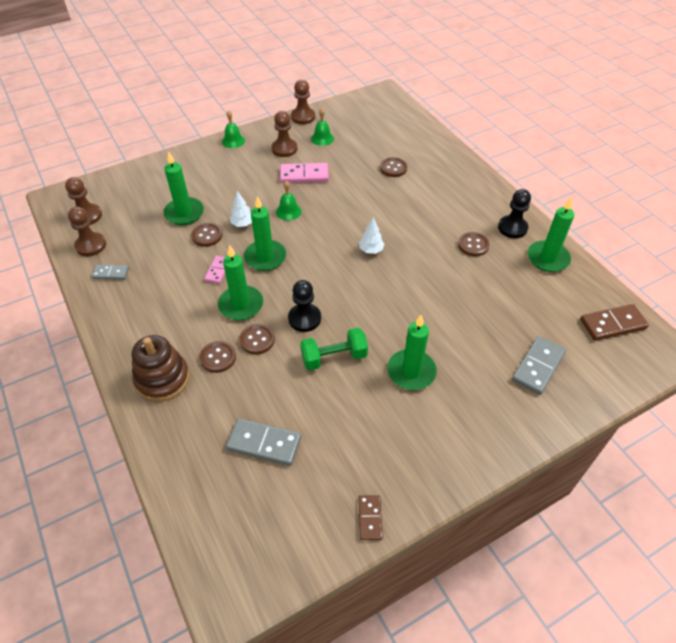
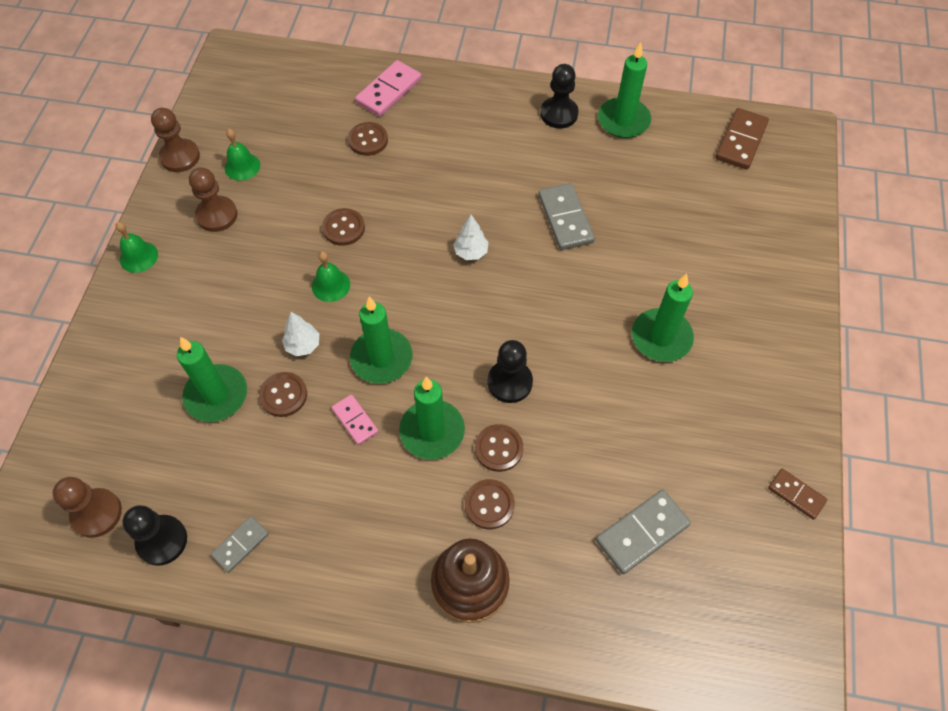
camera: 50 degrees left, 10 degrees up
(91, 245) = (162, 541): brown pawn -> black pawn
(304, 175) = (286, 228): pink domino -> pink domino (389, 91)
(334, 357) = (586, 391): green dumbbell -> none
(473, 245) = (550, 162): brown button -> brown button (343, 228)
(538, 367) = (740, 233): grey domino -> grey domino (565, 219)

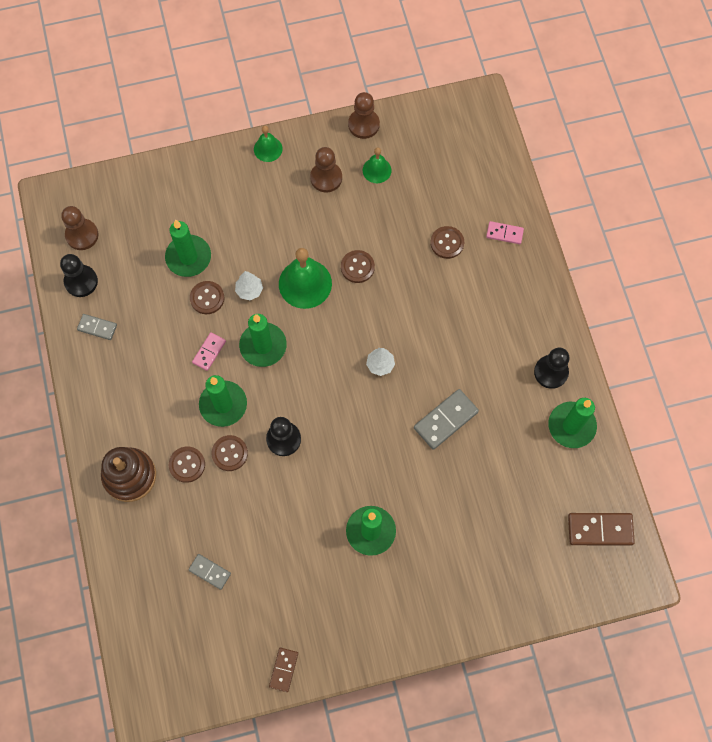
camera: 65 degrees right, 10 degrees up
(331, 285) = (305, 283): green bell -> green bell, size x1.78
(389, 91) = (504, 233): pink domino -> pink domino, size x0.60
(642, 532) = (210, 572): grey domino -> grey domino, size x0.60

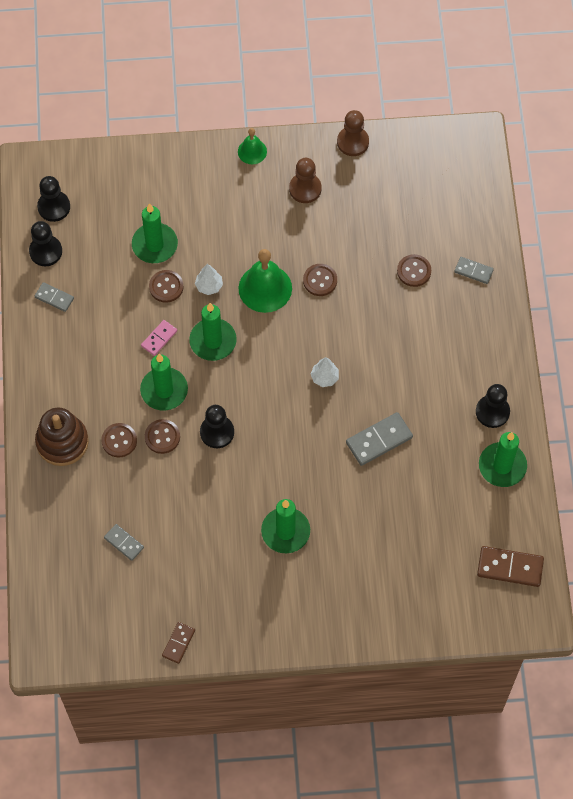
camera: 10 degrees right, 5 degrees down
(82, 235) = (54, 207): brown pawn -> black pawn
(377, 170) = (357, 189): green bell -> none
(504, 233) = (473, 271): pink domino -> grey domino

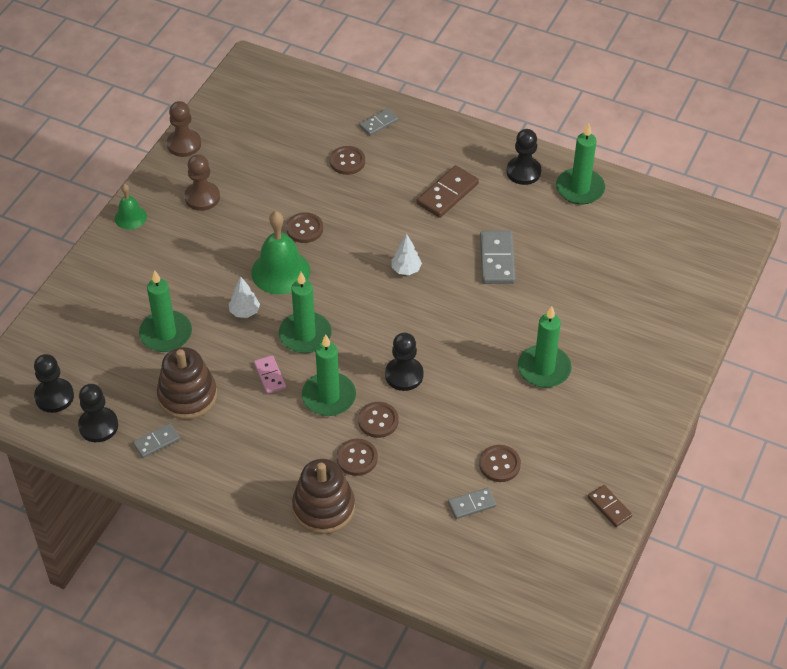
camera: 60 degrees left, 15 degrees down
(107, 293) = (187, 396): none -> brown stacking toy
(166, 287) = (218, 345): brown button -> brown button (499, 464)
(510, 567) = (680, 227): brown domino -> brown domino (447, 194)

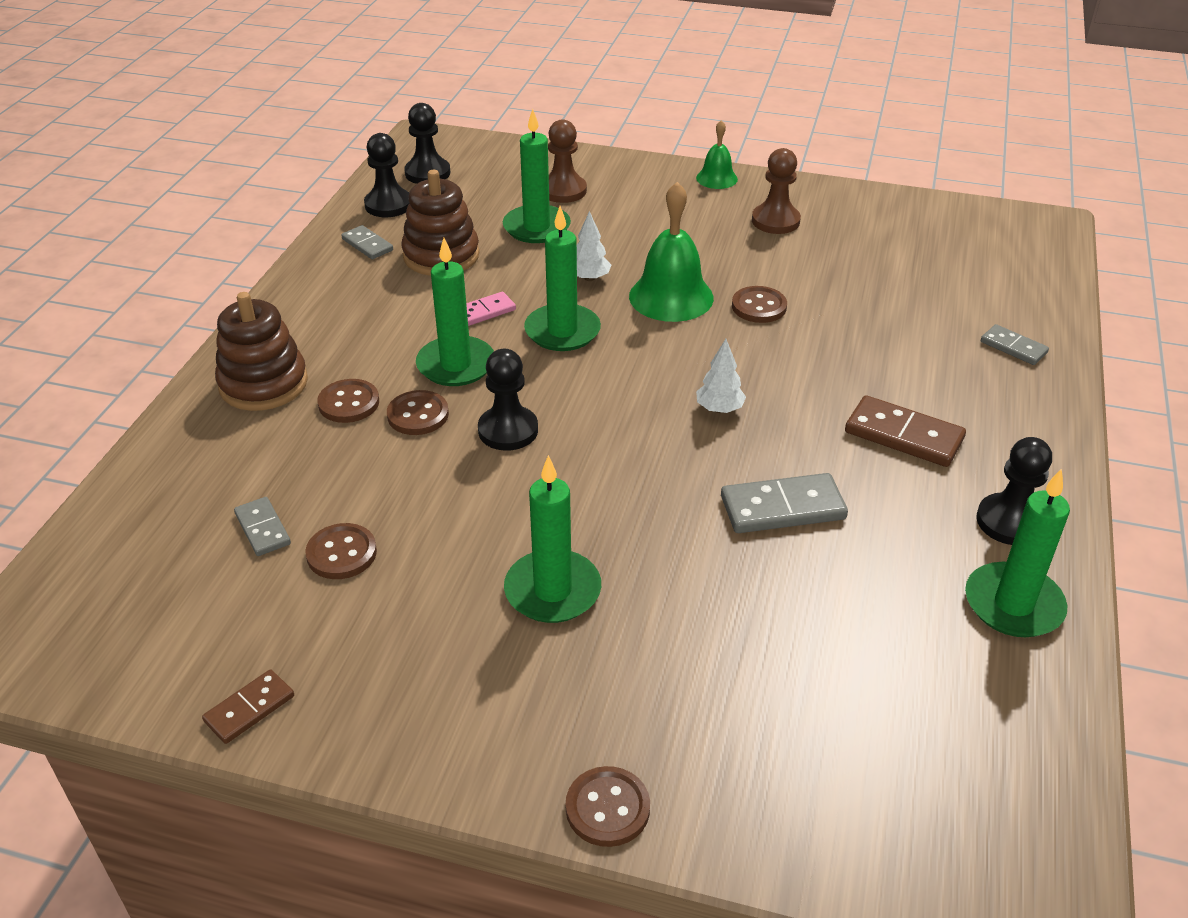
camera: 80 degrees right, 10 degrees down
(184, 144) = (861, 196): brown pawn -> brown pawn (563, 191)
(347, 161) = (913, 327): brown button -> brown button (607, 808)

